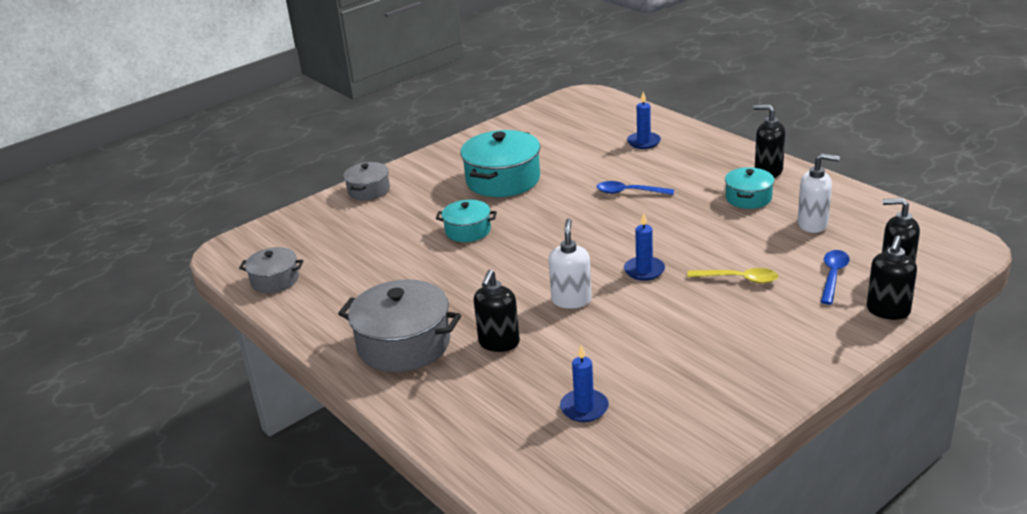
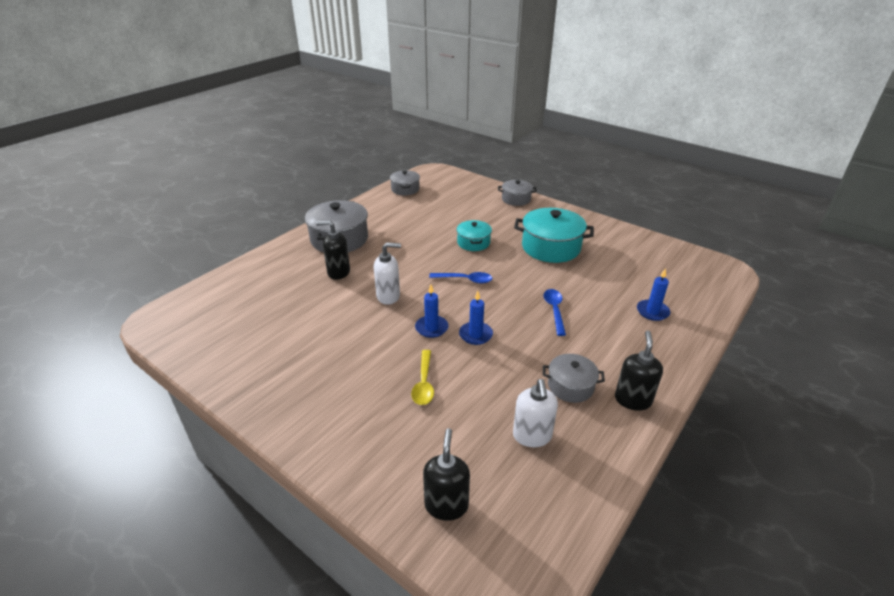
camera: 75 degrees right, 5 degrees up
(584, 408) = (264, 314): blue candle -> blue candle (475, 335)
(748, 198) = (570, 386): turquoise pot -> grey pot
(833, 276) = (435, 450): blue spoon -> blue spoon (465, 280)
(888, 311) = (376, 493): black soap dispenser -> none

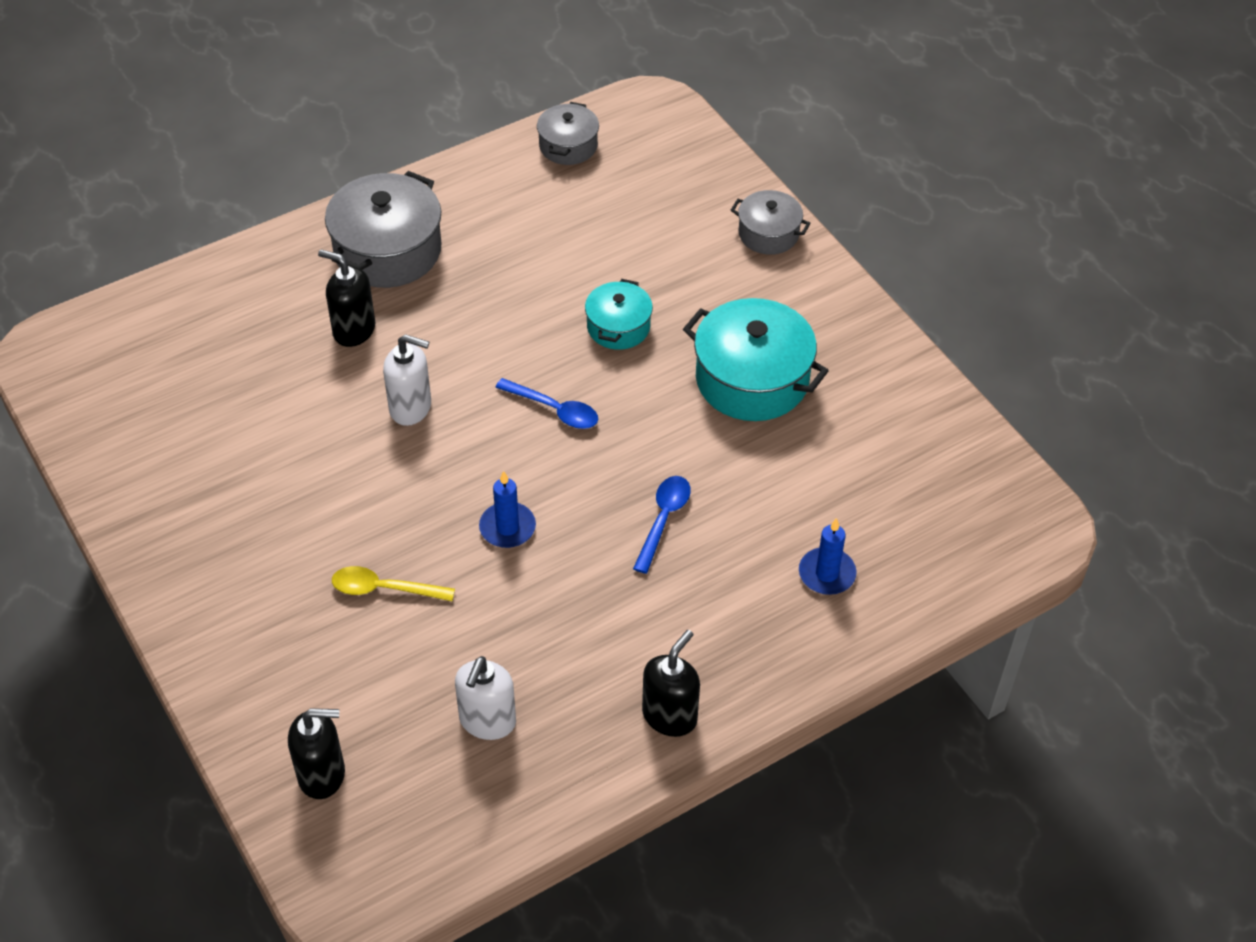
camera: 20 degrees right, 15 degrees up
(424, 383) = (384, 589): yellow spoon -> yellow spoon turned 75 degrees clockwise
(431, 328) = (446, 493): blue candle -> none
(446, 505) = (322, 774): black soap dispenser -> black soap dispenser turned 60 degrees clockwise
(570, 386) = (593, 664): grey pot -> none

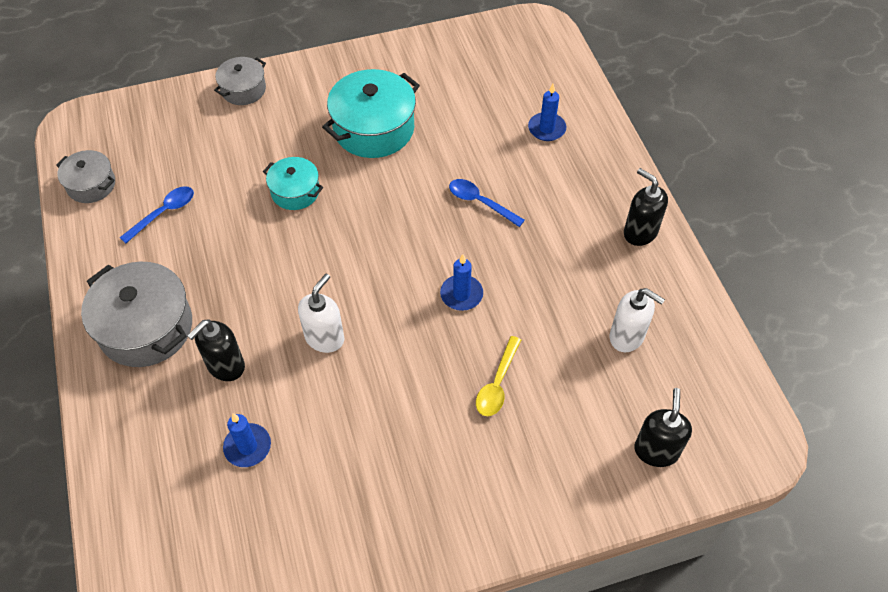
camera: 75 degrees left, 5 degrees up
(258, 376) = (247, 446): none -> blue candle
(554, 410) = (360, 245): blue spoon -> blue spoon (164, 213)

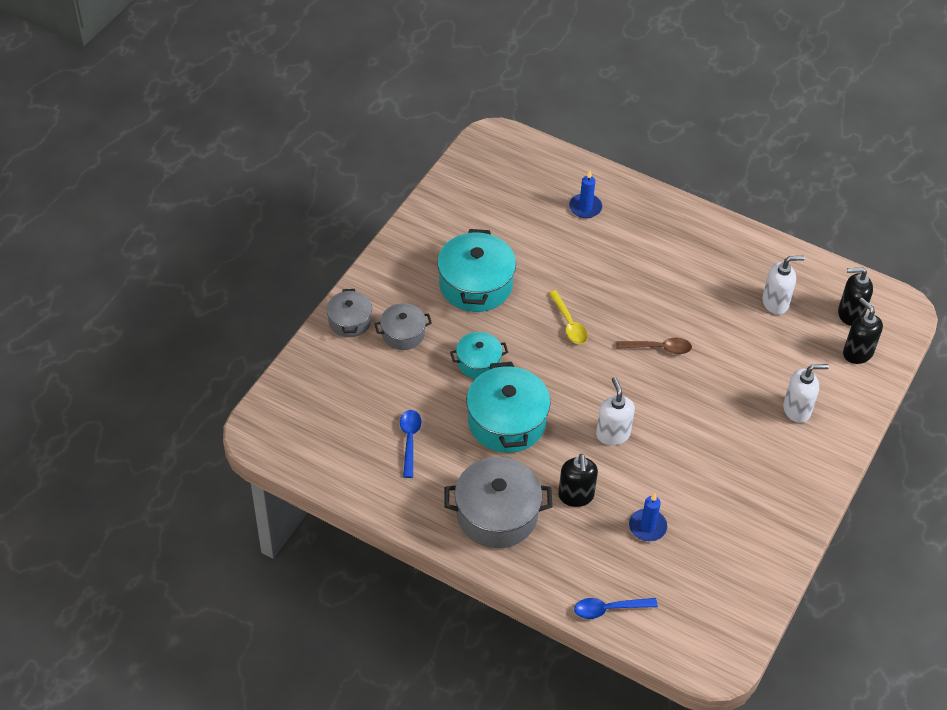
camera: 45 degrees left, 5 degrees down
(91, 185) = (332, 461): grey pot -> grey pot (403, 334)
(254, 257) = (506, 422): none -> turquoise pot
(461, 294) = (659, 348): blue candle -> brown spoon
(480, 202) = (602, 284): blue spoon -> blue spoon (609, 609)
(497, 384) = (739, 383): yellow spoon -> yellow spoon (569, 323)
(523, 456) = (797, 410): none -> white soap dispenser
(640, 232) = (714, 235): black soap dispenser -> black soap dispenser (850, 314)

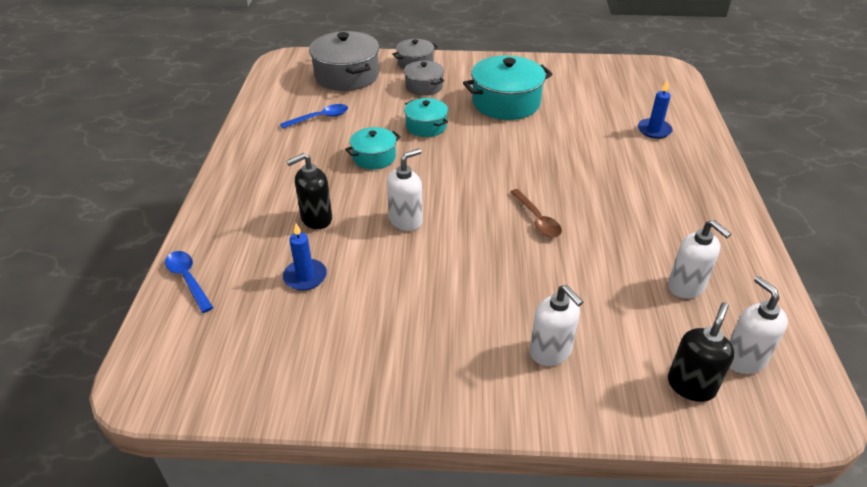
camera: 65 degrees right, 10 degrees down
(497, 514) = (269, 180): grey pot -> grey pot (347, 75)
(506, 422) = (374, 157): turquoise pot -> turquoise pot, size x0.57
(569, 323) = (513, 159): yellow spoon -> none
(850, 314) = (743, 359): black soap dispenser -> white soap dispenser

